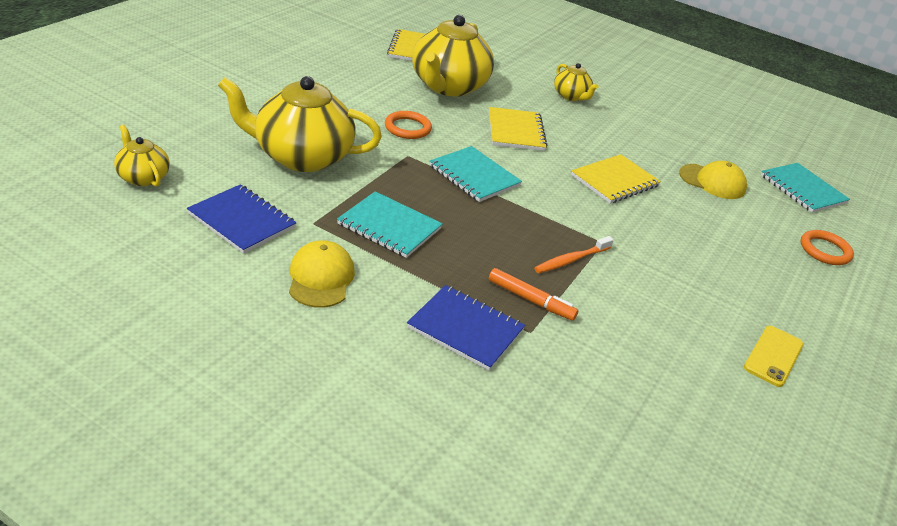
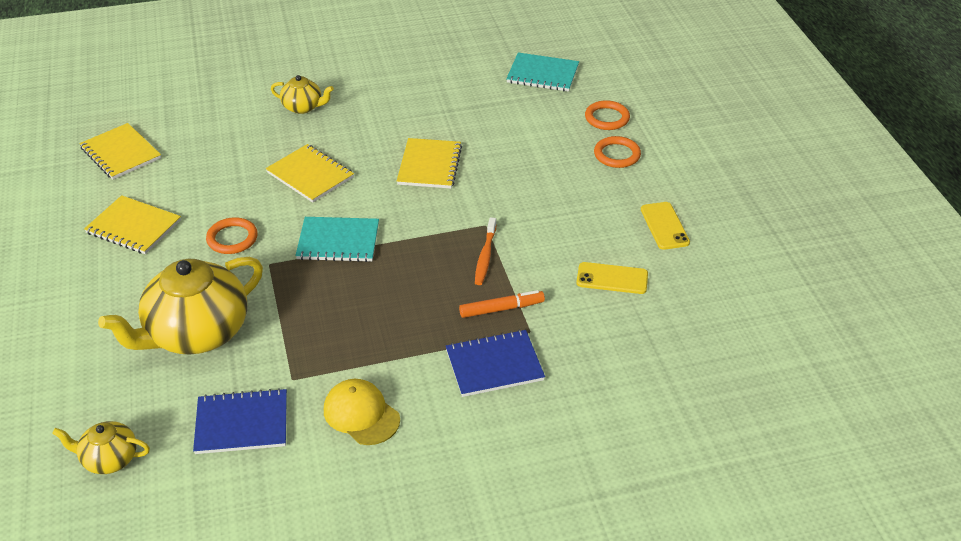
camera: 40 degrees left, 5 degrees up
(360, 84) = (133, 227): none -> yellow notebook
(389, 226) = (344, 335): turquoise notebook -> none
(448, 86) = (203, 171): yellow teapot -> none
(662, 353) = (612, 278): none -> yellow phone
(712, 182) = (486, 113): yellow cap -> none
(798, 279) = (617, 155): none -> orange ring

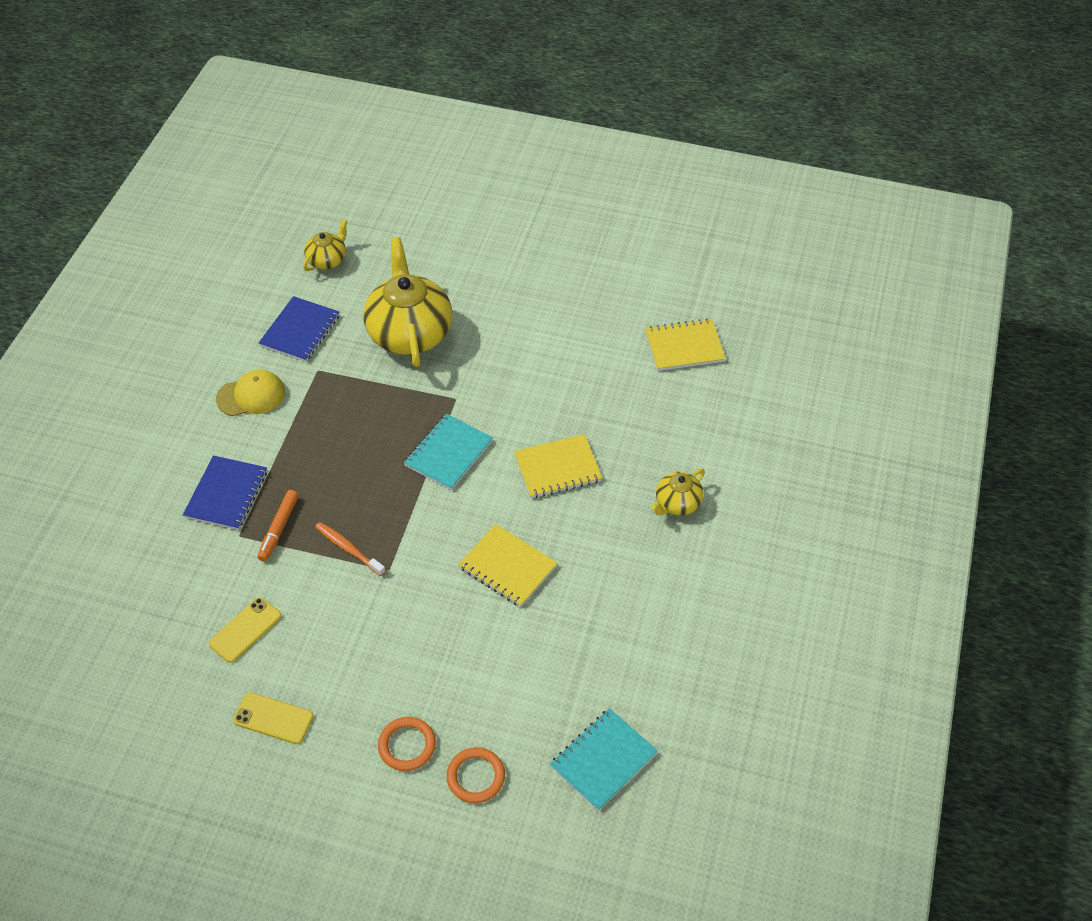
camera: 120 degrees right, 10 degrees up
(133, 227) = (568, 329): yellow notebook -> none
(232, 238) = (506, 385): orange ring -> none

